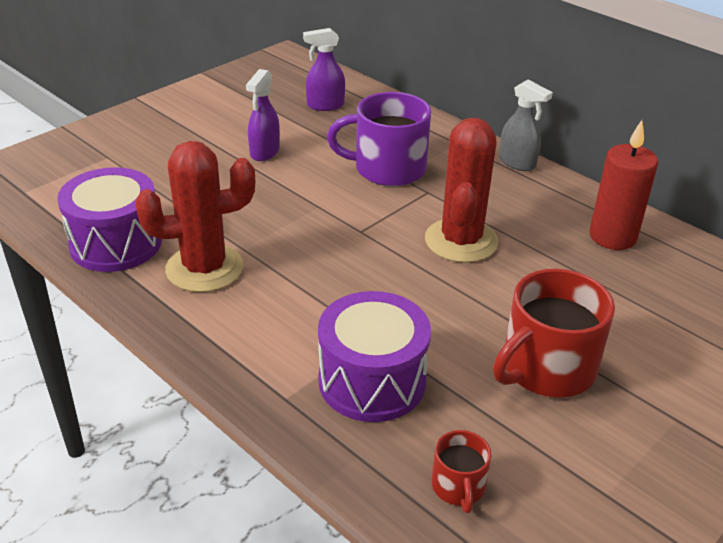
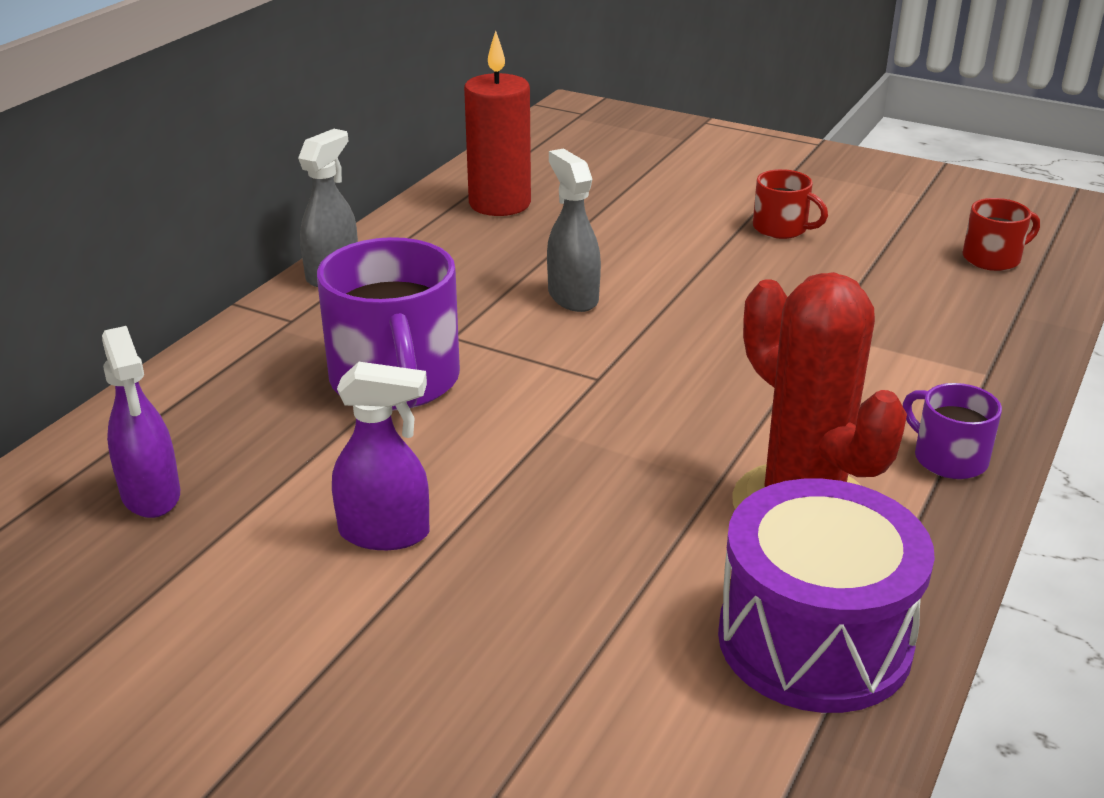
camera: 105 degrees left, 5 degrees down
(208, 338) = (948, 458): none -> purple mug
(372, 381) = (902, 322): purple drum -> none
(461, 241) = (572, 297): red cactus -> grey spray bottle
(546, 368) = (781, 228): red mug -> red mug, size x0.50

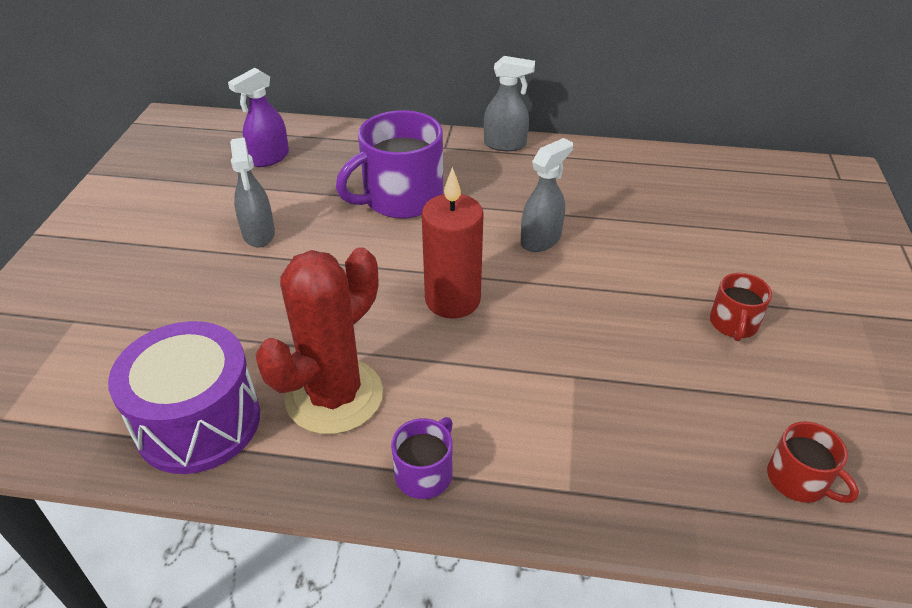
camera: 70 degrees right, 10 degrees up
(385, 533) = (259, 234): purple spray bottle -> grey spray bottle
(499, 204) = (647, 179): red candle -> red candle (452, 300)

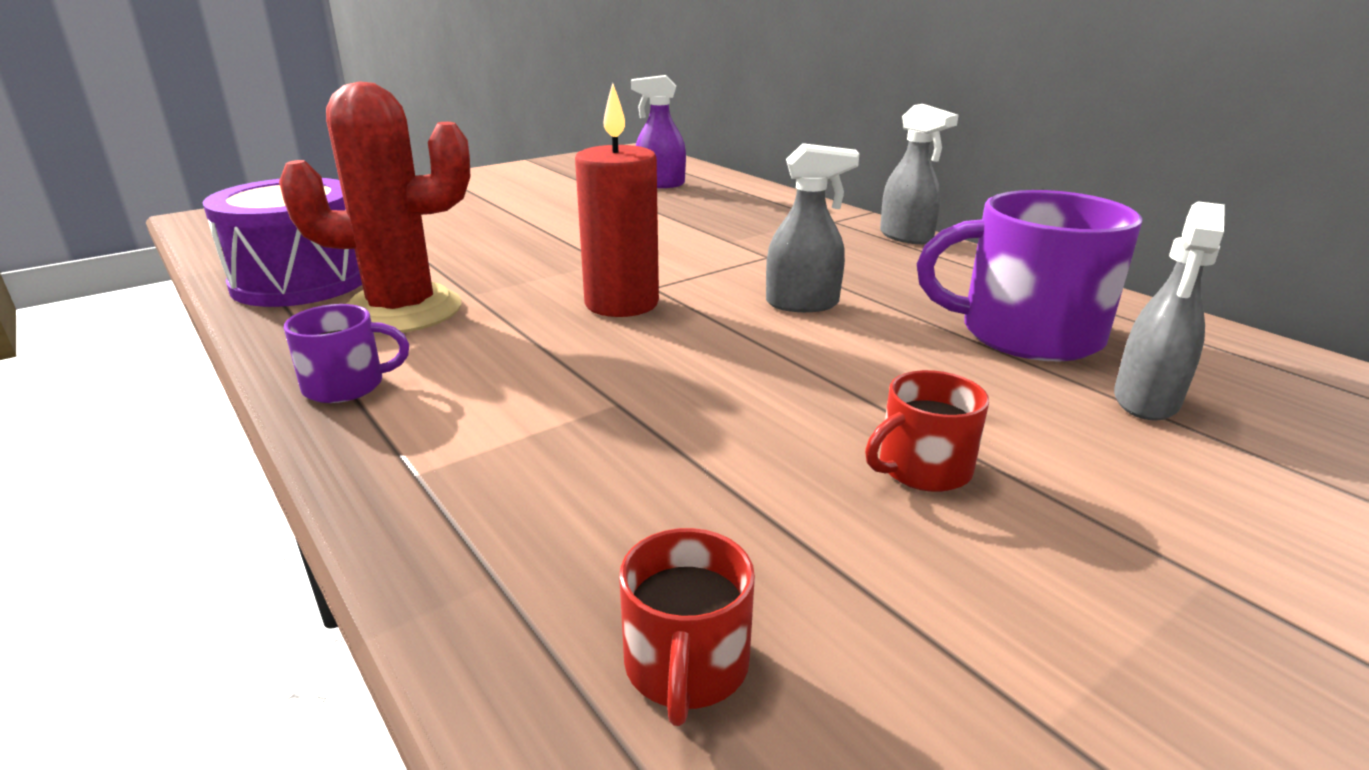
camera: 45 degrees right, 15 degrees down
(259, 234) = (560, 215): grey spray bottle -> grey spray bottle (1145, 401)
(401, 198) = (719, 234): purple mug -> purple mug (1026, 334)

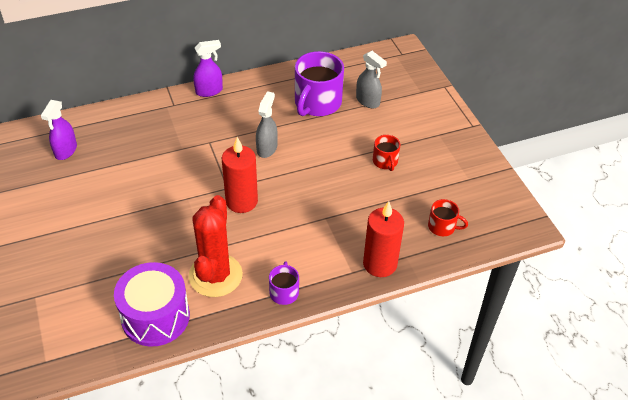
camera: 75 degrees left, 20 degrees up
(452, 523) = (380, 264): none -> red candle
(906, 237) = (209, 91): grey spray bottle -> purple spray bottle

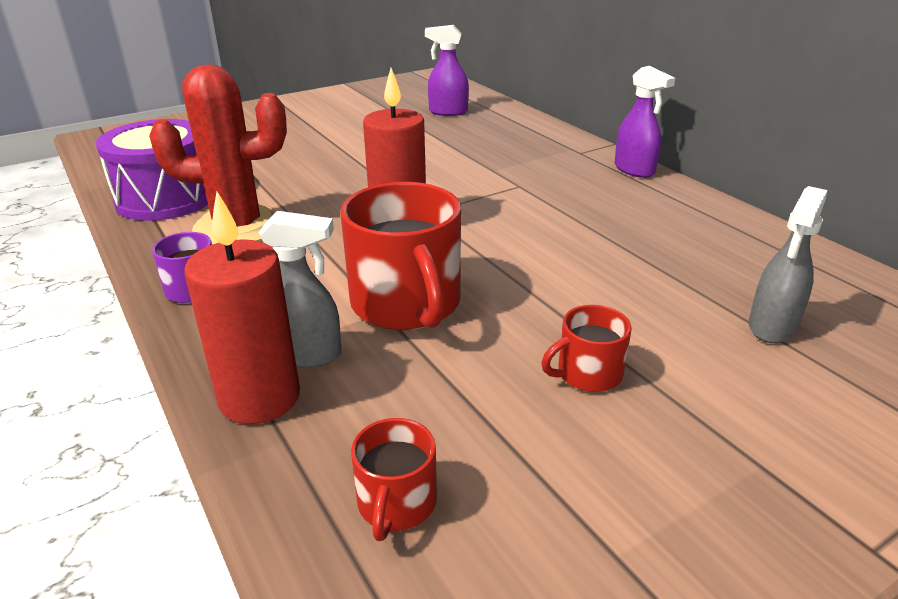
camera: 80 degrees right, 15 degrees down
(267, 148) = (536, 231): grey spray bottle -> grey spray bottle (306, 354)
(317, 103) = (701, 264): purple mug -> none
(321, 208) = (406, 304): none -> red mug

